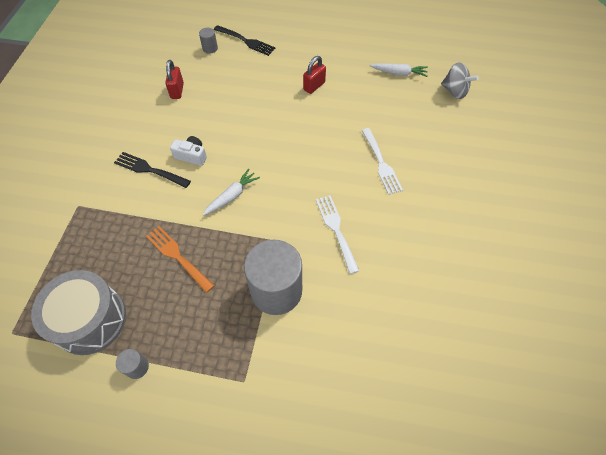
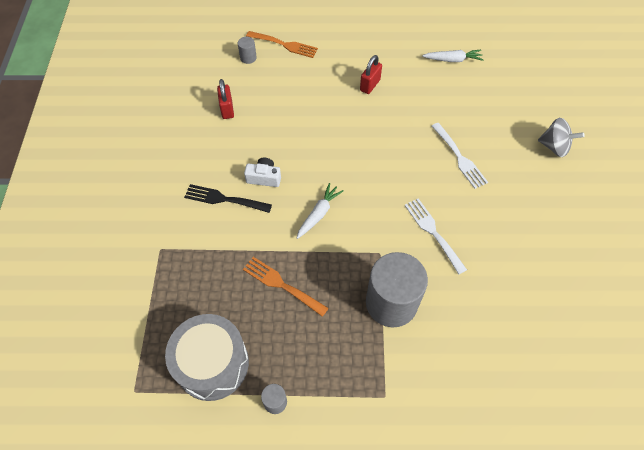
camera: 10 degrees left, 0 degrees up
(246, 41) = (284, 45): black fork -> orange fork
(454, 91) = (512, 72): grey spinning top -> grey spinning top (554, 147)

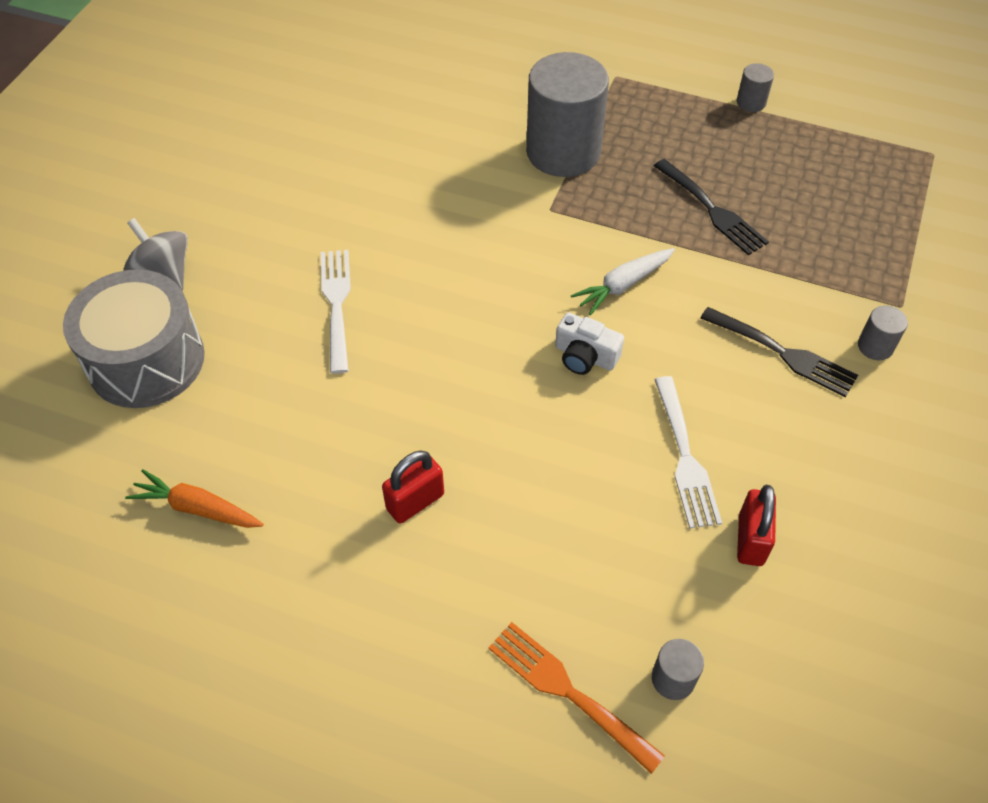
camera: 160 degrees left, 5 degrees down
(175, 218) = (875, 346): none -> grey cylinder
(212, 364) = (827, 153): grey drum -> grey drum (146, 360)
(264, 178) = (702, 370): white camera -> white camera (585, 356)
(282, 285) = (711, 209): orange fork -> black fork
(433, 232) = (454, 212): white fork -> white fork (685, 457)
(452, 60) = (197, 508): white carrot -> orange carrot

